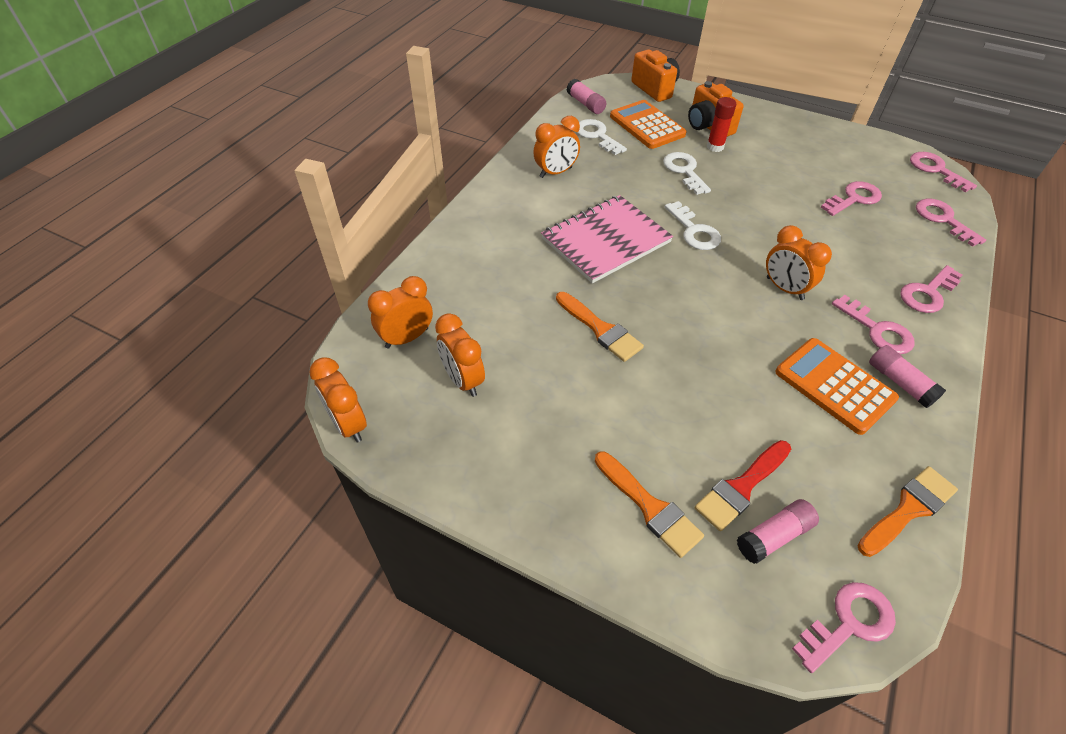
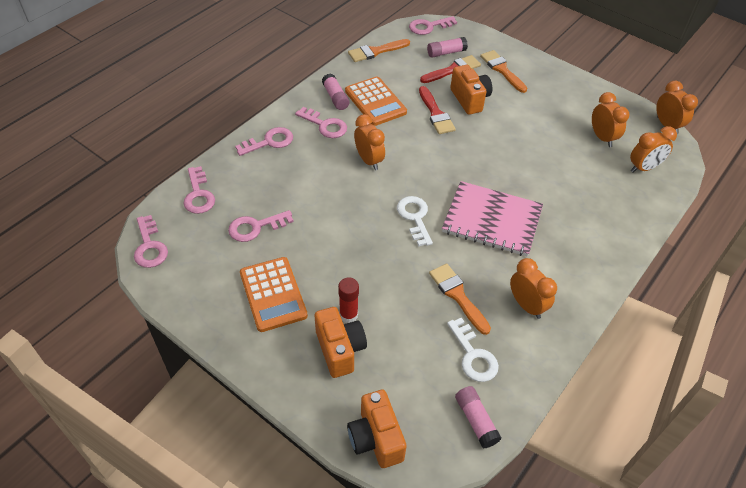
camera: 170 degrees left, 0 degrees up
(556, 172) = (526, 305): orange clock -> orange clock turned 75 degrees clockwise
(600, 329) = (510, 153): orange brush -> orange brush (457, 295)
(606, 240) = (492, 220): pink notebook -> pink notebook turned 45 degrees clockwise
(647, 125) = (411, 363): orange calculator -> orange calculator (273, 294)
(684, 171) = (395, 286): white key -> none
(687, 419) = (470, 99): none -> orange camera
(731, 379) = (436, 114): none -> red brush
(877, 330) = (325, 125): pink key -> pink key turned 150 degrees clockwise

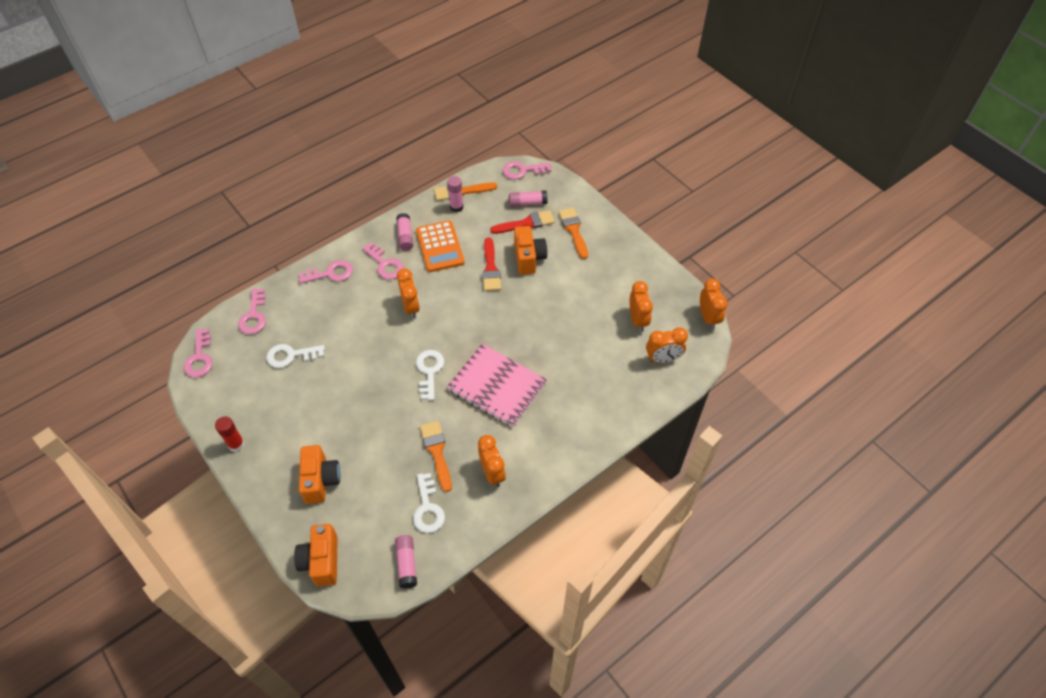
camera: 15 degrees right, 5 degrees up
(255, 227) = (291, 355): pink key -> white key
(273, 294) = (284, 420): orange calculator -> none
(348, 315) = (339, 451): red glue stick -> red glue stick (236, 444)
(377, 65) = (456, 207): none -> pink glue stick

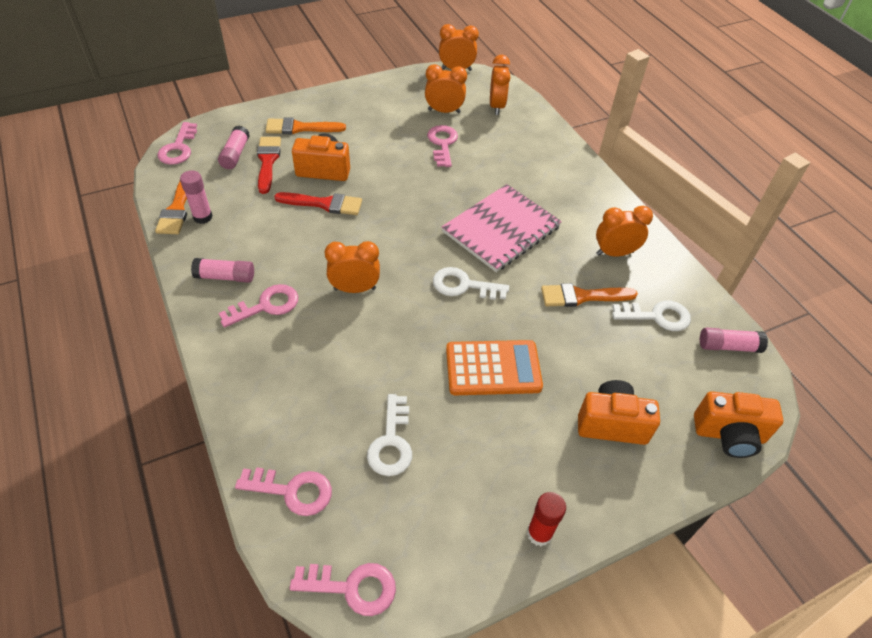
camera: 80 degrees left, 5 degrees down
(330, 273) = (251, 373): pink key -> pink key (442, 144)
(440, 247) = (264, 244): orange calculator -> orange calculator (493, 368)

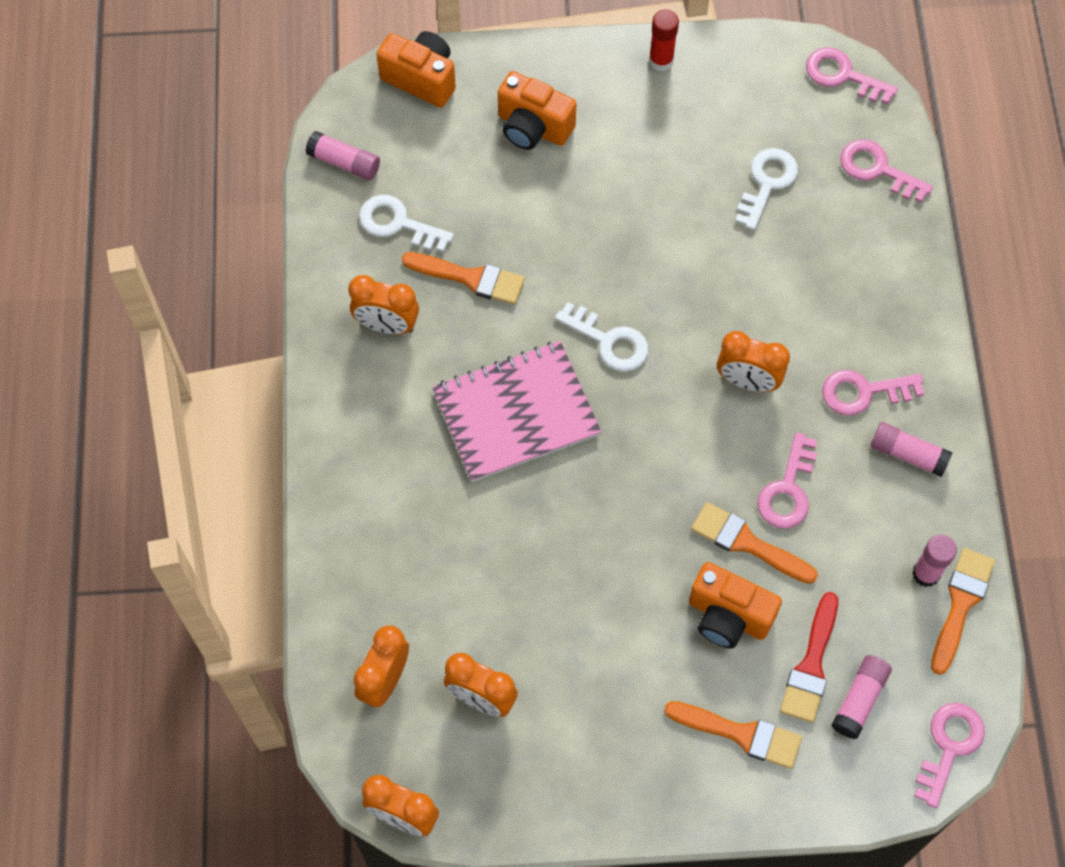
camera: 155 degrees left, 15 degrees up
(324, 204) = (747, 543): red brush -> orange brush
(442, 144) = (520, 615): pink key -> pink key (787, 490)
(493, 368) = (626, 225): orange calculator -> none

